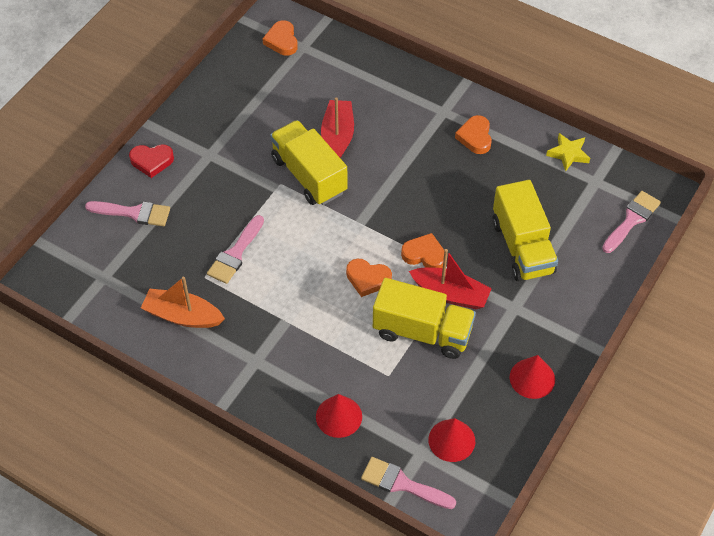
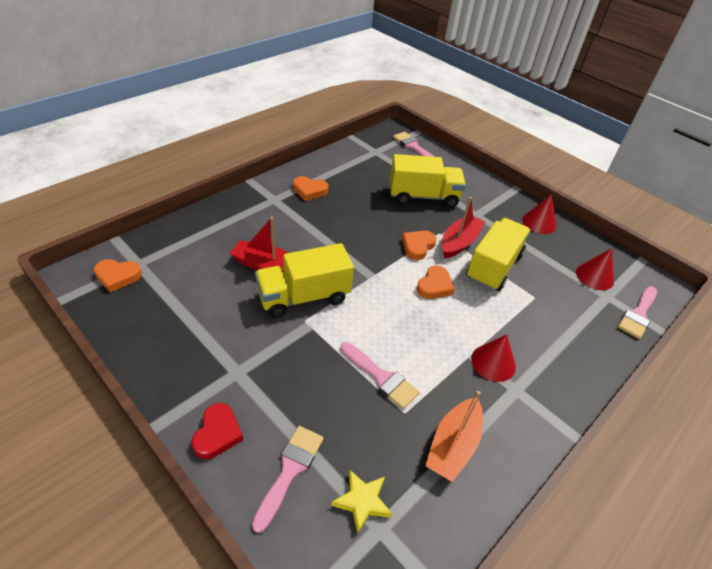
camera: 80 degrees left, 10 degrees down
(339, 416) = (577, 339): red cone -> red cone (493, 362)
(568, 154) = (347, 155): yellow star -> yellow star (362, 502)

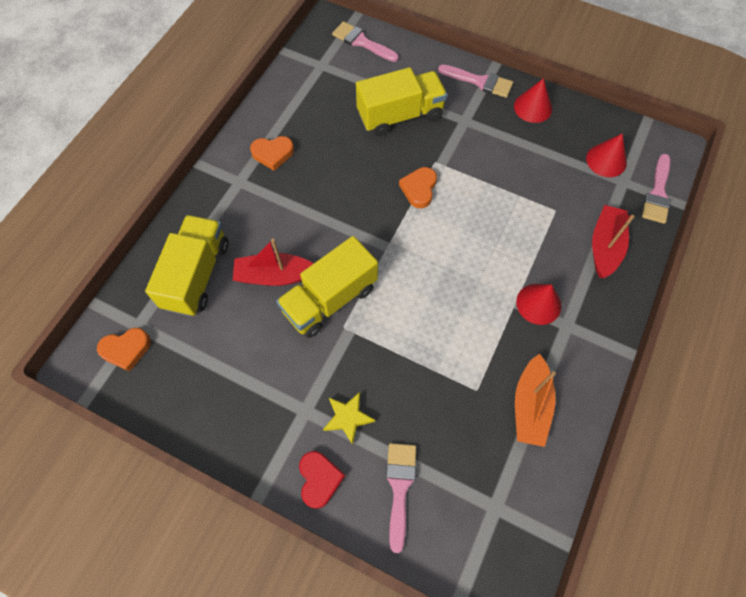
camera: 15 degrees left, 20 degrees up
(362, 502) = (472, 490): yellow star -> yellow star (348, 418)
(381, 377) = (442, 362): pink brush -> pink brush (480, 82)
(434, 286) = (454, 234): orange heart -> none
(459, 242) = (459, 167): red boat -> red boat (604, 246)
(493, 267) = (504, 186): yellow truck -> yellow truck (196, 275)

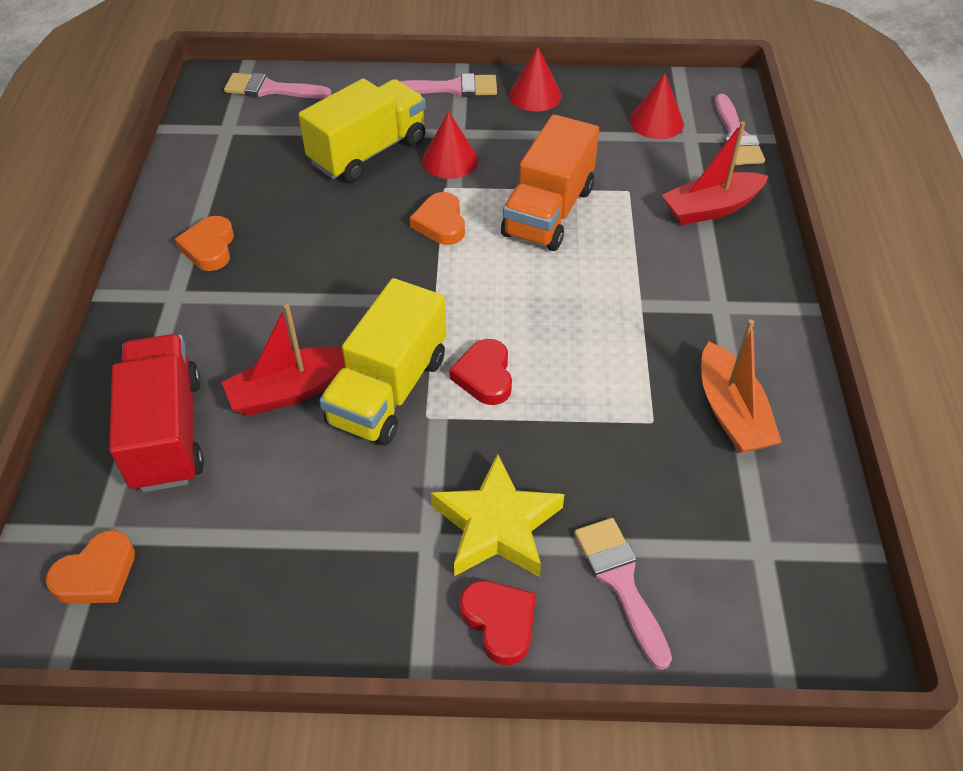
camera: 25 degrees left, 15 degrees down
(196, 275) = (167, 432): yellow truck -> red truck
(273, 154) = (209, 247): orange heart -> orange heart turned 120 degrees clockwise
(348, 418) = (497, 525): yellow star -> yellow star, size x1.62
(391, 313) = (484, 376): none -> red heart
(492, 207) = (548, 212): none -> orange truck
(538, 304) = (670, 296): red cone -> red cone (450, 160)
(604, 246) = (711, 208): red boat -> red boat turned 105 degrees counterclockwise

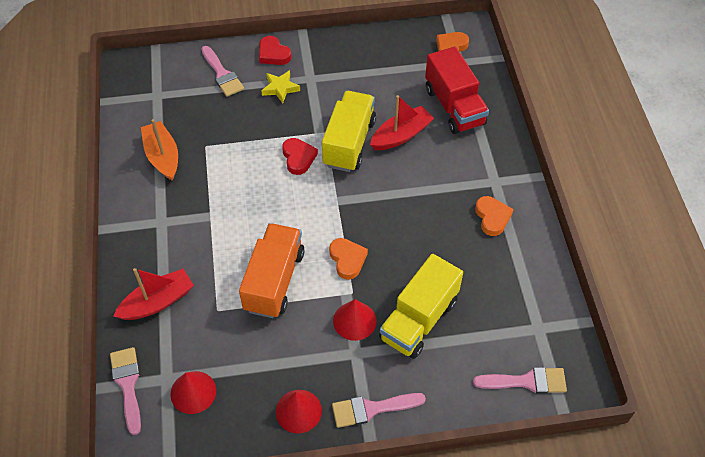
camera: 170 degrees right, 5 degrees up
(497, 525) = (280, 88): yellow star -> yellow star, size x0.62

